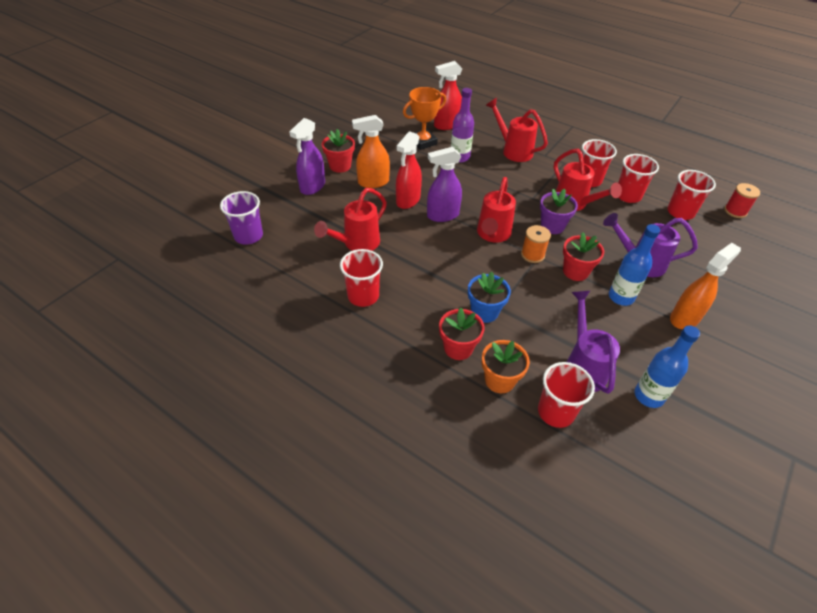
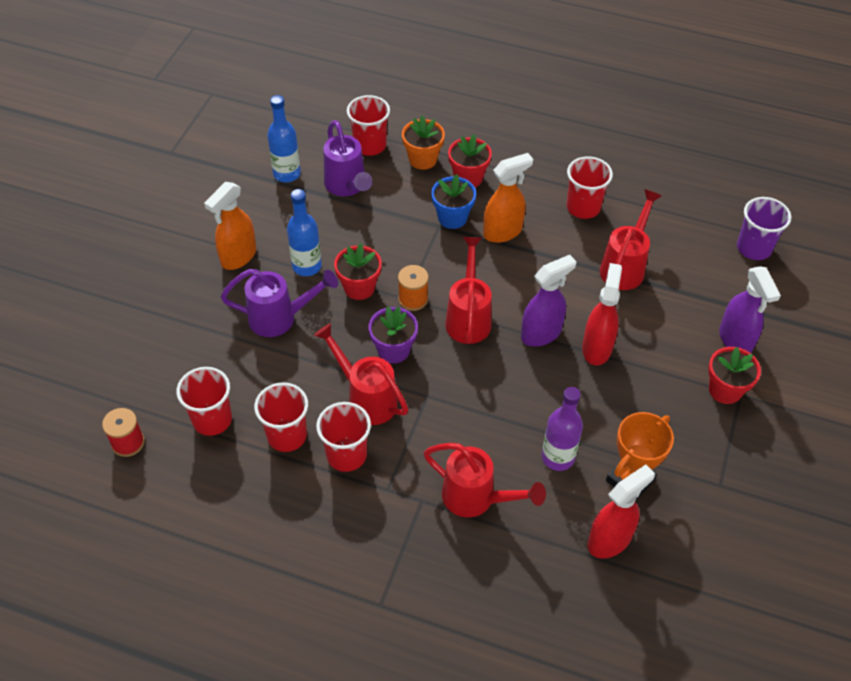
camera: 165 degrees right, 5 degrees up
(312, 187) = (735, 340): purple spray bottle -> purple spray bottle turned 150 degrees clockwise
(373, 182) = (660, 369): orange spray bottle -> orange spray bottle (503, 232)

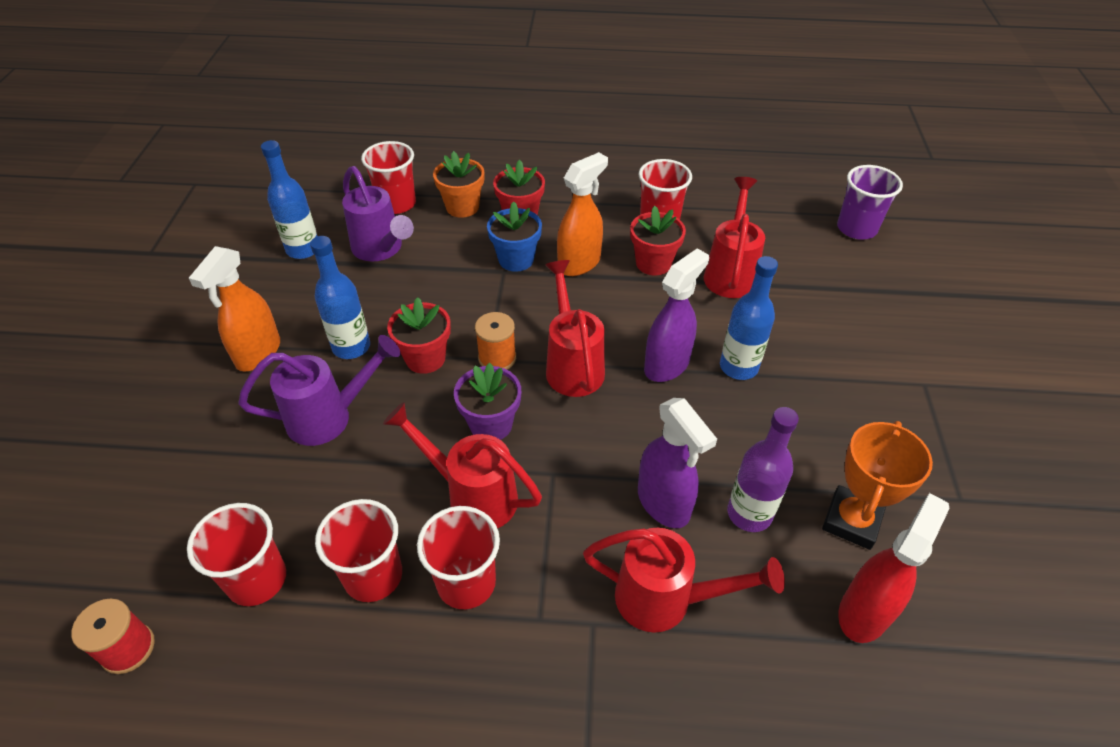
camera: 15 degrees left, 5 degrees down
(597, 348) = (738, 367): red spray bottle -> blue bottle
(725, 390) = (905, 383): red flower pot -> red flower pot (653, 263)
(735, 340) = (887, 325): purple spray bottle -> purple spray bottle (664, 503)

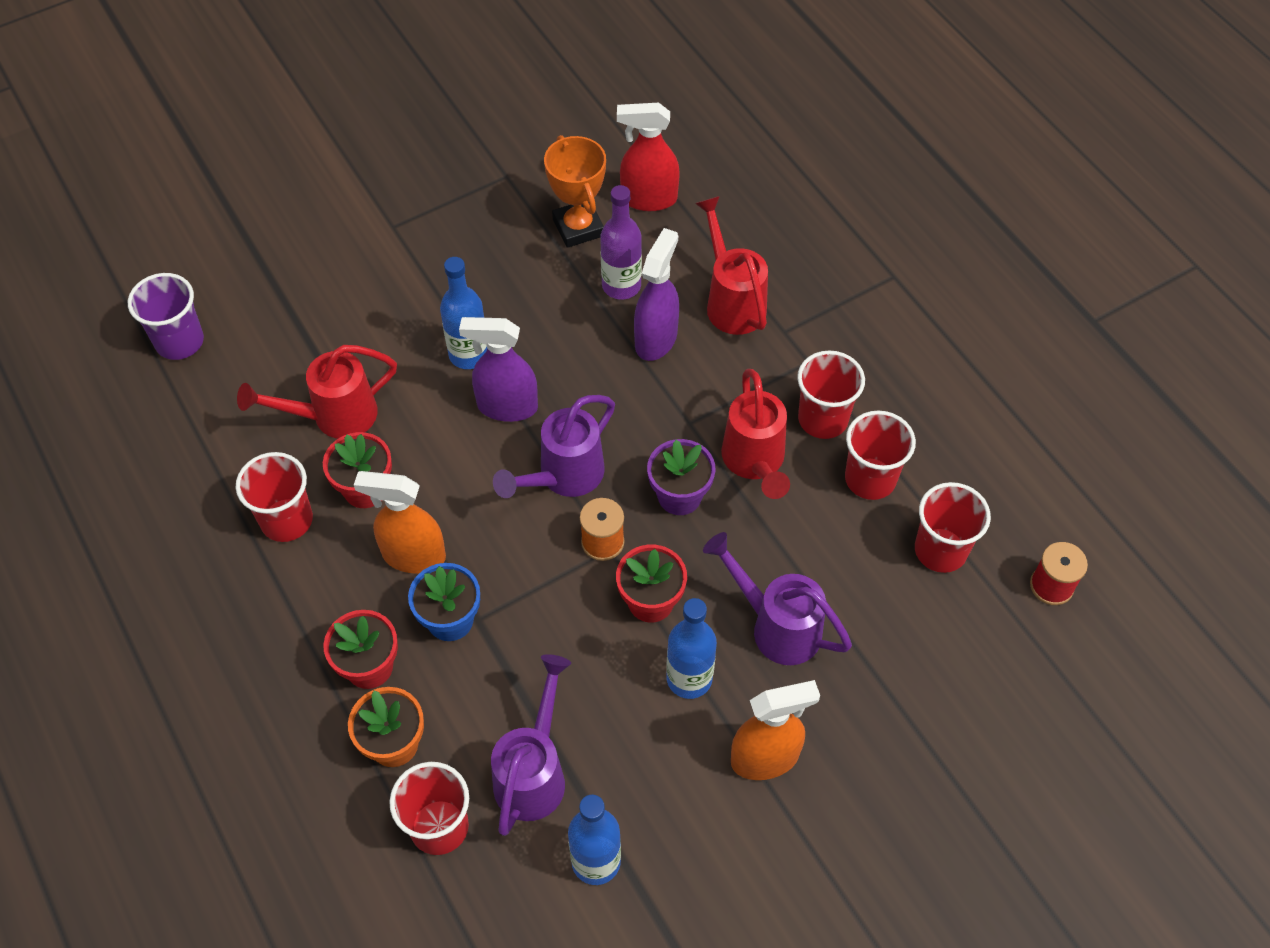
camera: 125 degrees left, 10 degrees up
(572, 364) = (563, 477): red watering can -> purple watering can
(851, 521) = (578, 227): orange trophy -> orange trophy turned 75 degrees clockwise

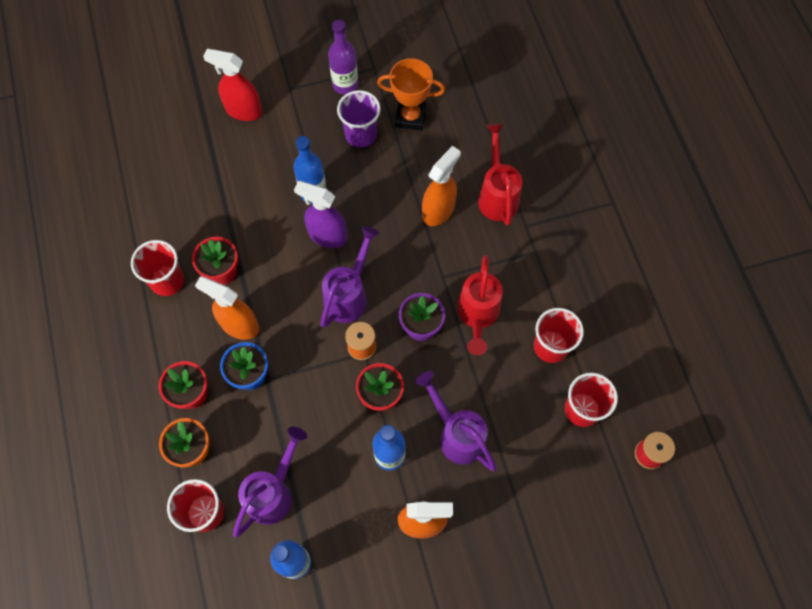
camera: 15 degrees right, 10 degrees up
(179, 341) = (133, 139): purple cup -> purple cup (361, 135)
(333, 417) = (215, 216): red watering can -> none
(563, 477) = (349, 295): purple watering can -> purple watering can turned 150 degrees clockwise
(578, 227) = (410, 117): orange trophy -> orange trophy turned 75 degrees counterclockwise
(621, 286) = (427, 166): purple bottle -> purple bottle (345, 84)
(648, 199) = (463, 106): red spray bottle -> red spray bottle (243, 110)
(656, 339) = (438, 210): purple spray bottle -> orange spray bottle
(823, 419) = (532, 295): red cup -> none

